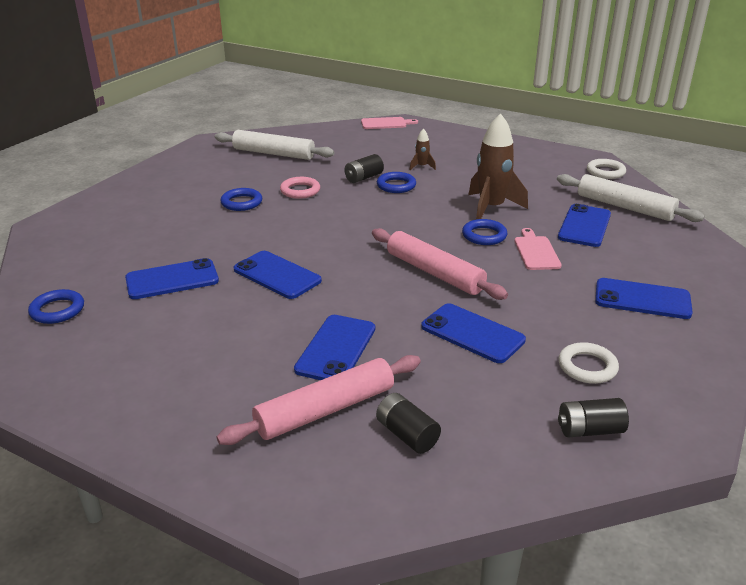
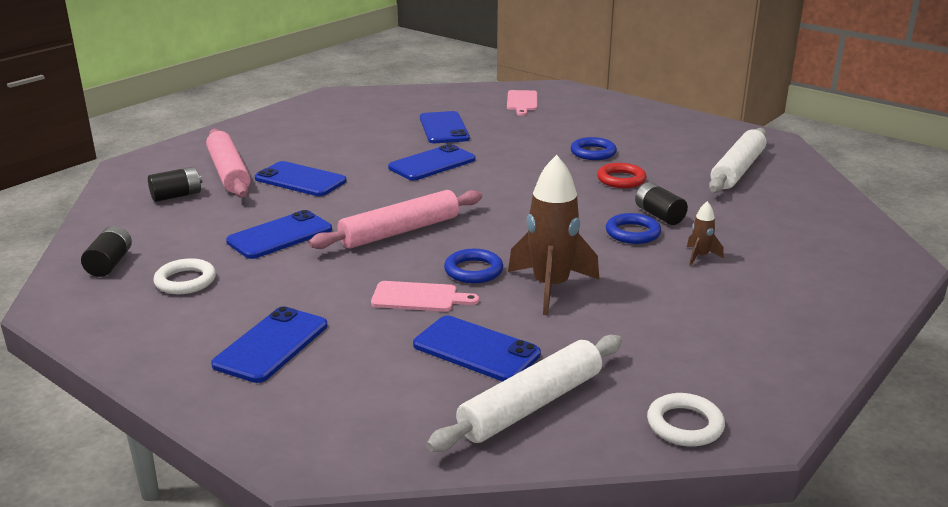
camera: 100 degrees right, 5 degrees down
(57, 310) = (417, 98): blue ring -> none
(300, 191) = (621, 179): pink ring -> red ring
(386, 123) = (883, 247): pink cutting board -> pink cutting board (522, 102)

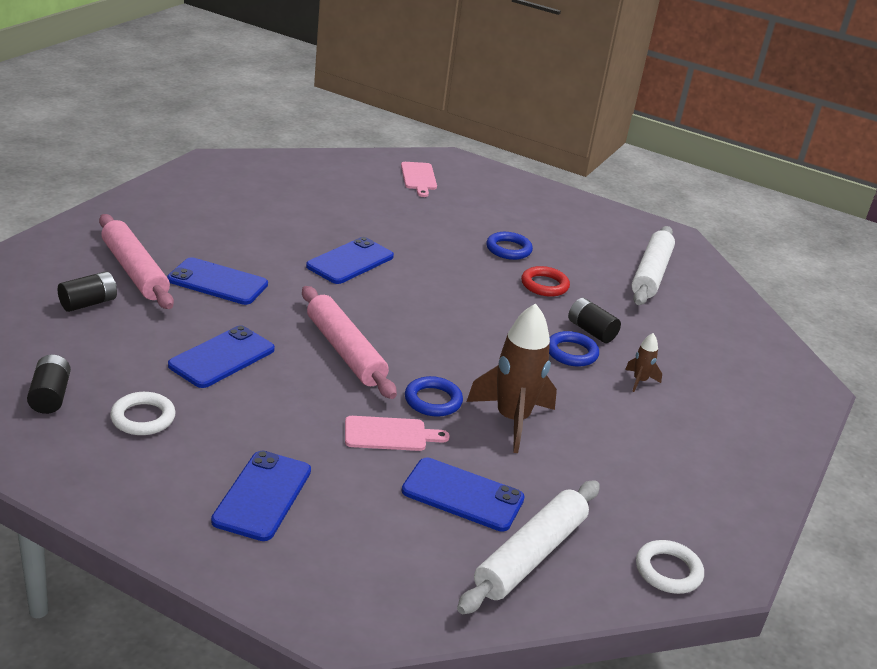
camera: 15 degrees left, 5 degrees up
(399, 231) = (344, 351): pink rolling pin -> pink rolling pin turned 75 degrees counterclockwise
(444, 128) = (348, 213): blue phone -> none

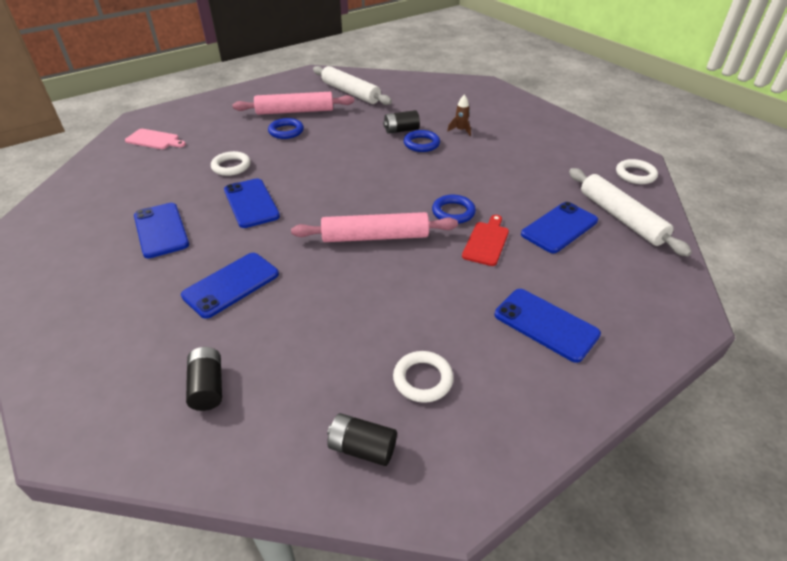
camera: 60 degrees left, 10 degrees up
(134, 271) = (171, 339): pink rolling pin -> pink rolling pin (295, 111)
(222, 357) = (352, 307): blue phone -> blue phone (161, 230)
(389, 434) = (486, 242): pink cutting board -> red cutting board
(407, 233) = (231, 166): none -> white ring
(512, 420) = (485, 186): brown rocket -> none
(544, 285) = (339, 131): red ring -> none

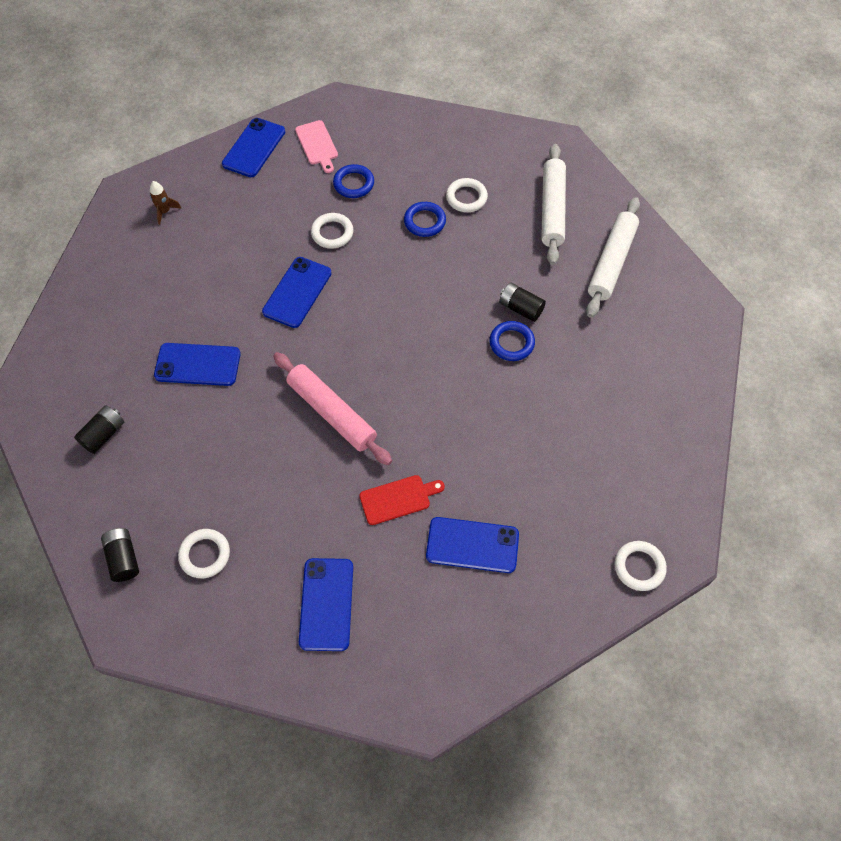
camera: 50 degrees right, 20 degrees up
(161, 230) = (215, 267): blue phone -> blue phone (254, 148)
(295, 111) = (466, 197): pink rolling pin -> white ring
(453, 212) = (419, 446): blue ring -> blue ring (353, 184)
(460, 130) = (573, 358): brown rocket -> brown rocket (165, 211)
(621, 217) = (538, 590): white rolling pin -> white rolling pin (612, 262)

